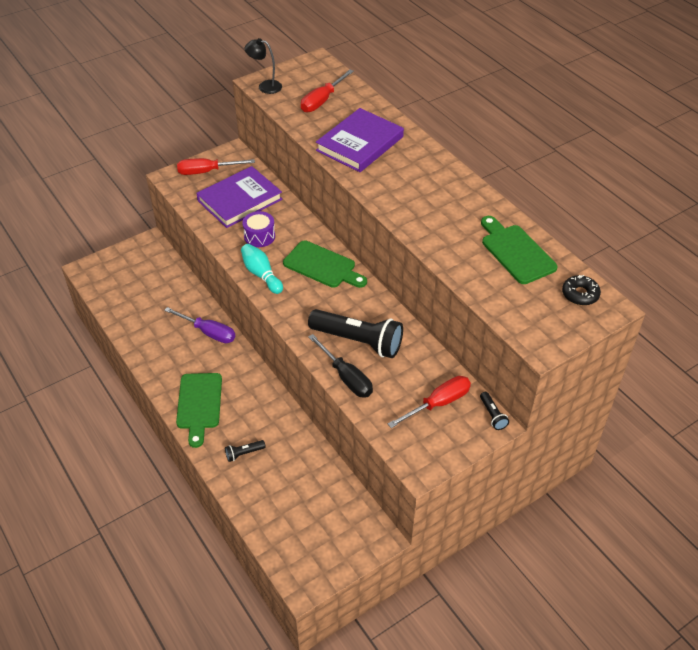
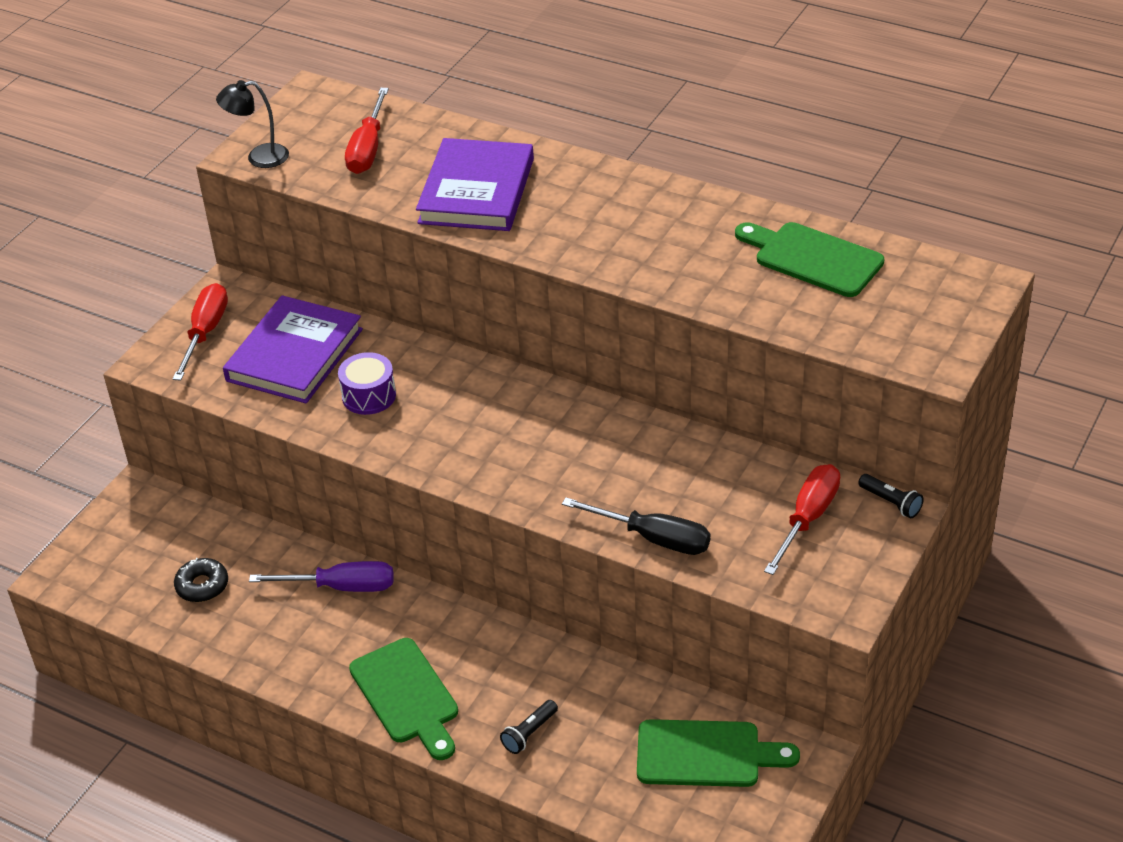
camera: 25 degrees left, 5 degrees down
(206, 171) = (205, 332): red screwdriver -> red screwdriver turned 135 degrees clockwise
(261, 274) = (415, 449): turquoise bowling pin -> none
(322, 266) = (500, 401): green cutting board -> green cutting board (706, 754)
(358, 341) = (633, 483): black flashlight -> none
(580, 294) = (937, 281): black donut -> black donut (202, 586)

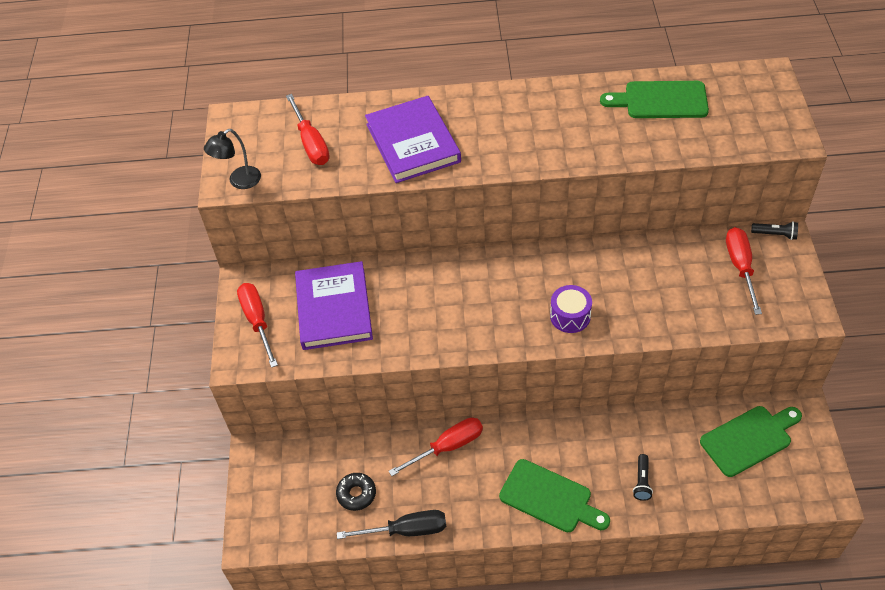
camera: 30 degrees left, 10 degrees up
(341, 587) = (447, 447): purple screwdriver -> red screwdriver
(369, 396) = (409, 314): purple drum -> purple drum (570, 316)
(653, 538) = (667, 324): black screwdriver -> black screwdriver (406, 530)

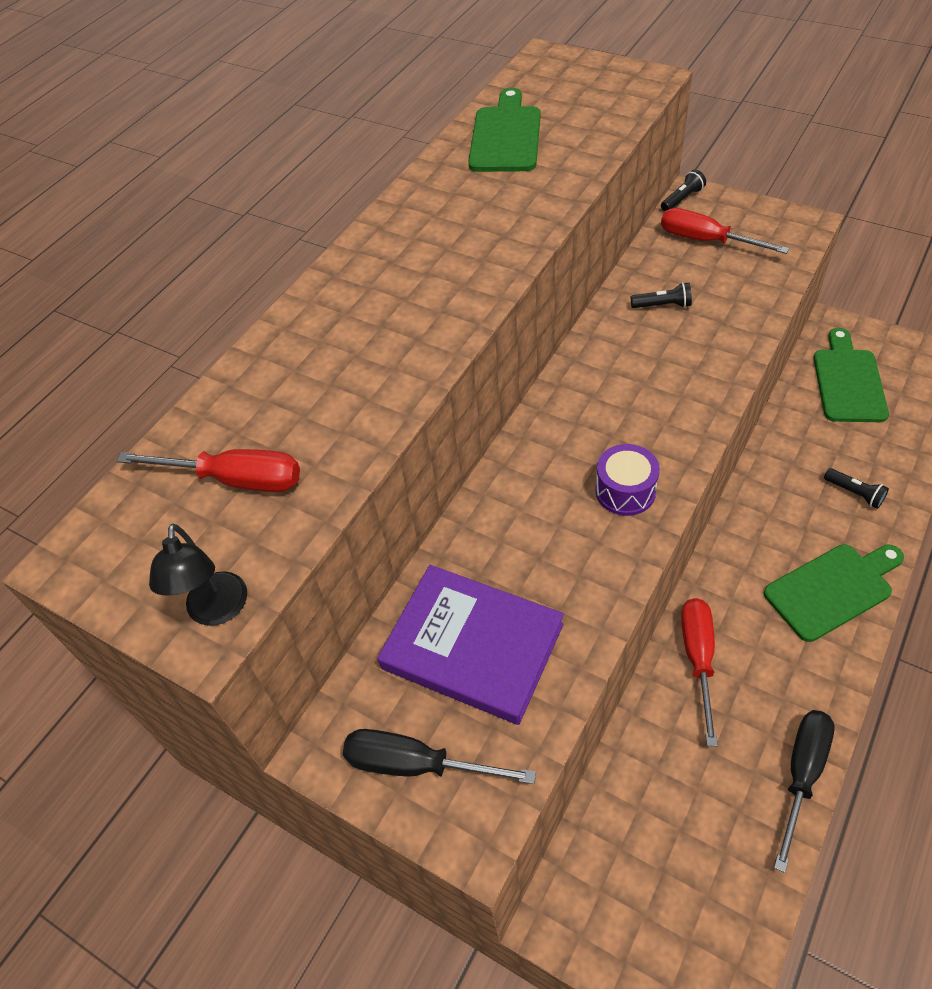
camera: 55 degrees left, 0 degrees up
(257, 321) = (416, 764): red screwdriver -> black screwdriver
(356, 494) = (711, 809): black donut -> none
(413, 143) = (354, 366): purple book -> none
(570, 316) = (673, 401): purple drum -> purple drum (625, 491)
(653, 273) = (662, 305): none -> black flashlight
(660, 100) = (506, 136): green cutting board -> green cutting board turned 150 degrees clockwise

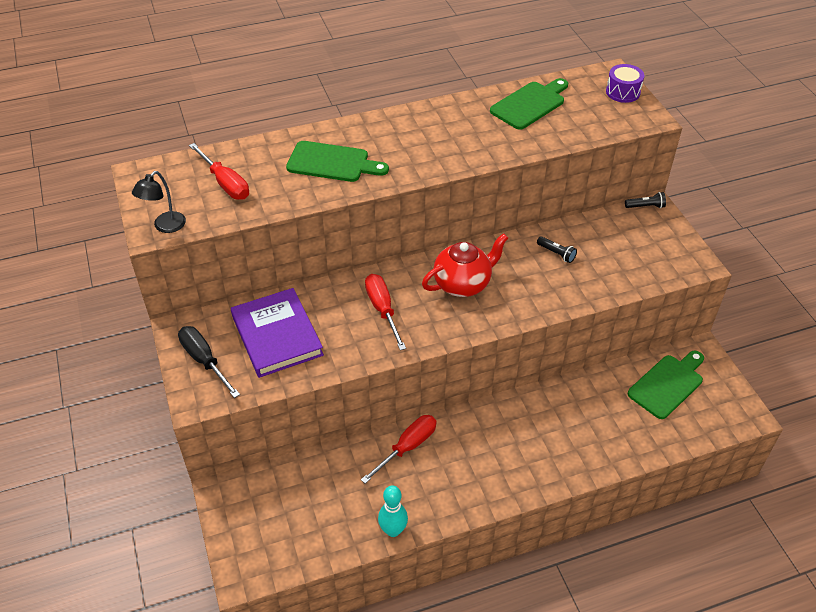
camera: 35 degrees right, 5 degrees down
(611, 409) = (463, 284): none -> red teapot
(625, 491) = (421, 324): purple drum -> purple drum (623, 92)
(705, 240) = (627, 236): red screwdriver -> red screwdriver (382, 310)
(802, 774) = (393, 530): black screwdriver -> turquoise bowling pin
(832, 589) = (515, 471): green cutting board -> green cutting board (332, 163)
(854, 493) = (590, 439): black flashlight -> none

